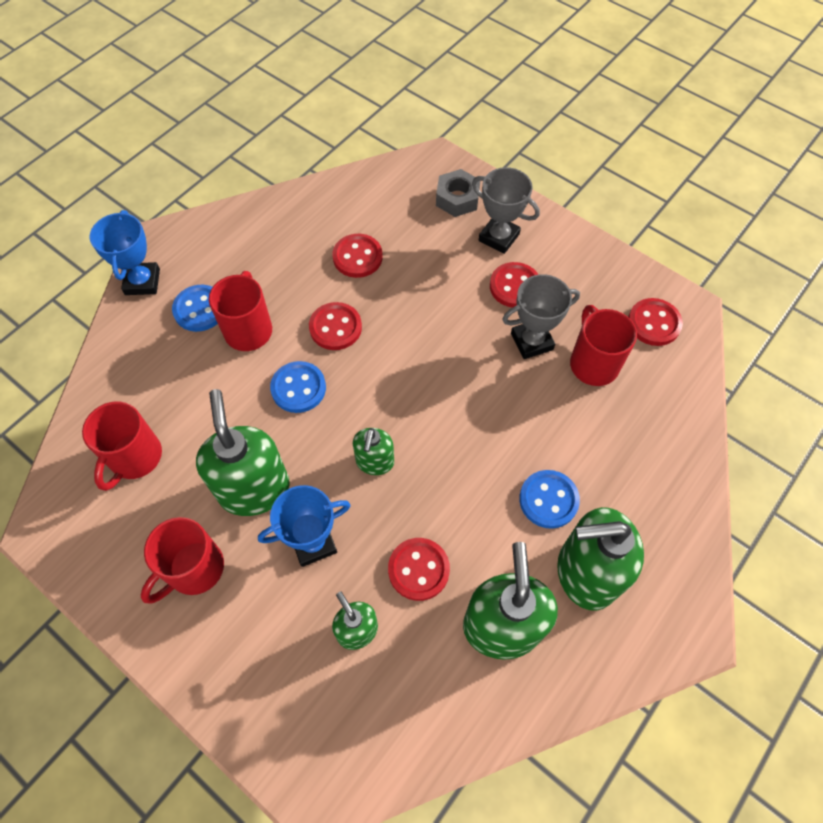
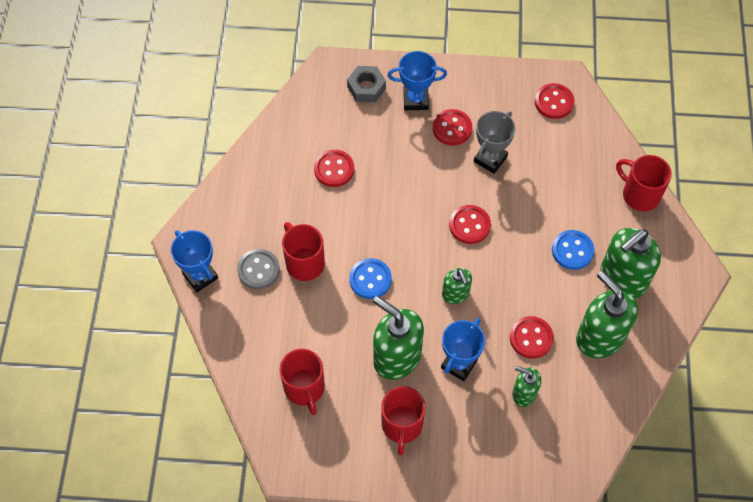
camera: 35 degrees left, 0 degrees up
(200, 309) = (258, 270): blue button -> grey button
(335, 327) = (360, 226): red button -> red button (469, 225)
(499, 237) = (415, 100): grey trophy -> blue trophy
(593, 363) = (537, 150): red mug -> red mug (639, 194)

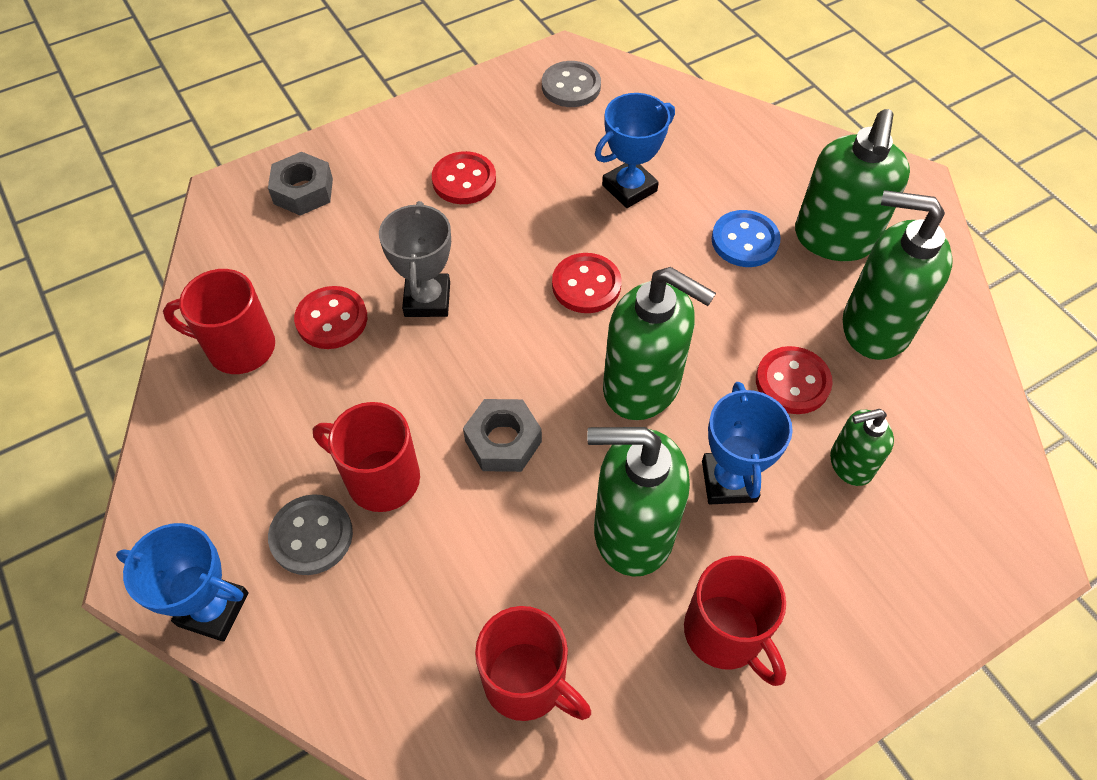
camera: 35 degrees left, 5 degrees down
(370, 279) = (503, 441): blue button -> grey nut
(415, 100) = (386, 172): blue trophy -> blue trophy (629, 188)
(455, 294) = (642, 386): green soap dispenser -> green soap dispenser, size x1.83
(490, 159) = (545, 190): grey trophy -> grey trophy (427, 299)
(554, 102) = (571, 86): red button -> grey button
(639, 194) = (763, 133): red mug -> red mug (239, 348)

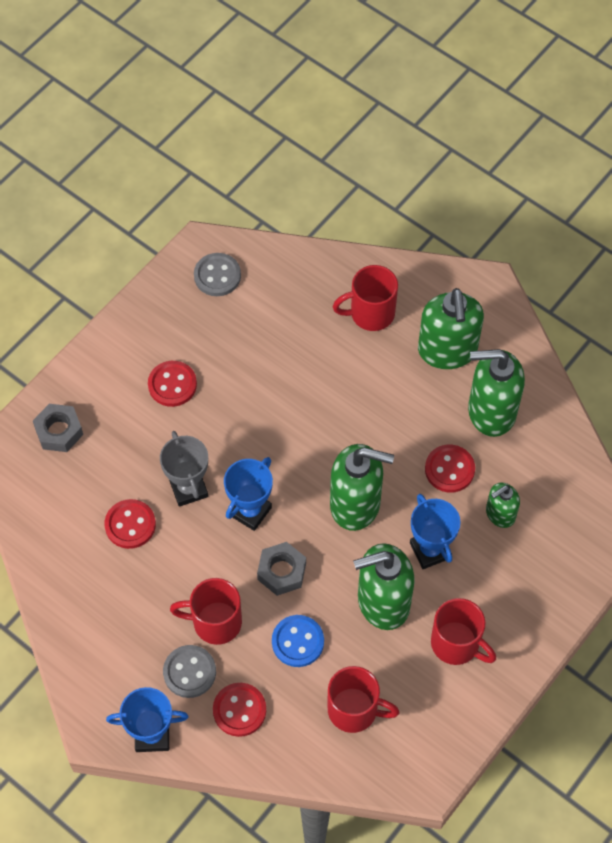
camera: 20 degrees left, 5 degrees up
(239, 348) = (77, 566): red mug -> red mug (370, 313)
(586, 285) = (292, 442): red button -> red button (239, 710)
(629, 188) = (293, 353): blue trophy -> blue trophy (250, 511)
(745, 241) = (387, 372): blue button -> blue button (298, 642)

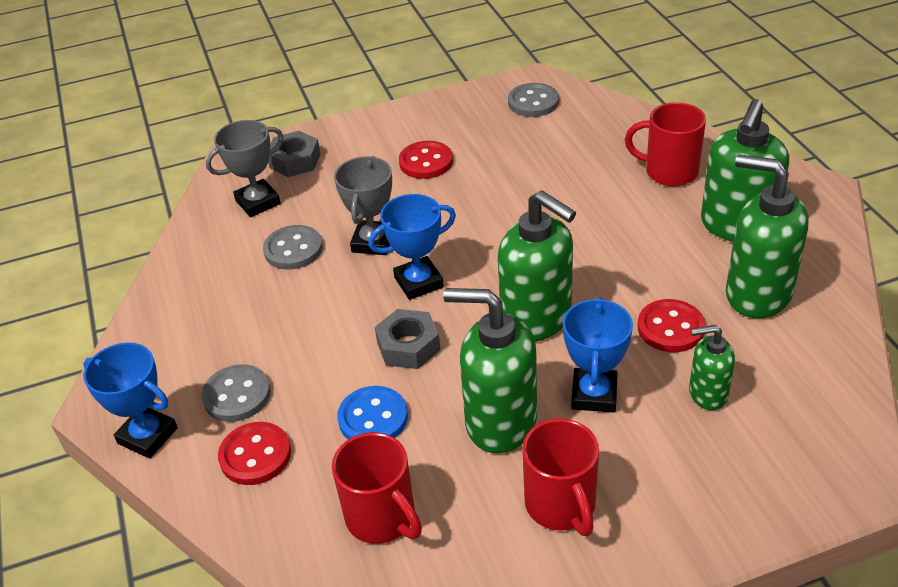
camera: 35 degrees right, 20 degrees down
(62, 490) = (258, 202): none -> grey trophy
(130, 525) = (293, 249): red button -> grey button
(215, 622) = (302, 362): red mug -> none

